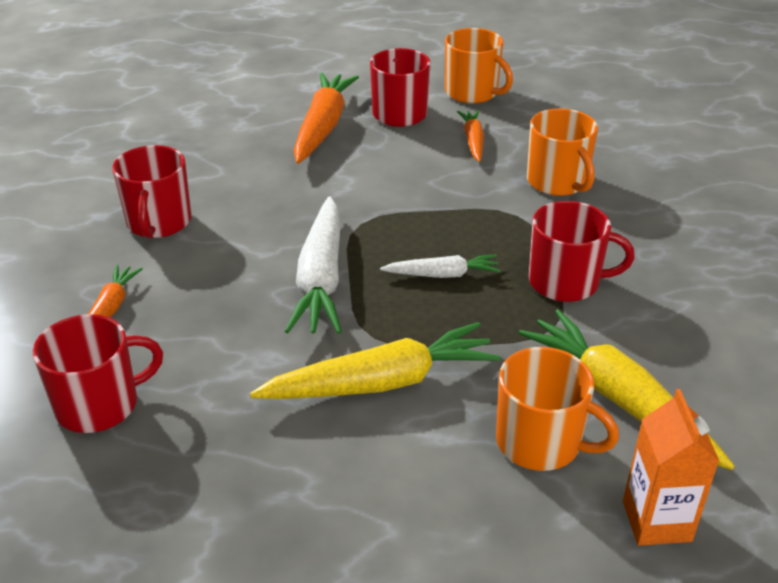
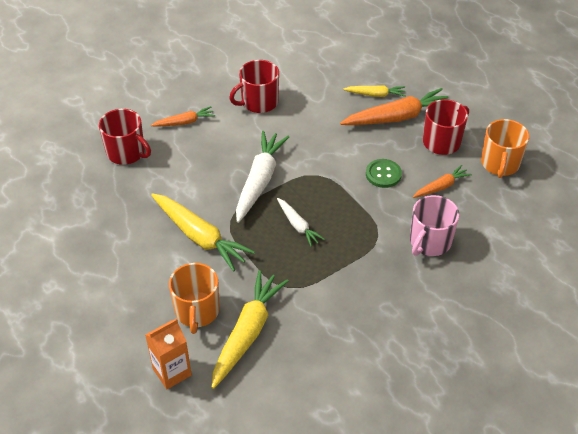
camera: 60 degrees right, 10 degrees up
(263, 127) = (375, 94): none -> yellow carrot
(321, 278) = (259, 181): white carrot -> white carrot turned 135 degrees clockwise
(412, 172) = (383, 174): none -> green button
(558, 182) = (429, 242): orange mug -> pink mug
(565, 282) = (330, 279): red mug -> none

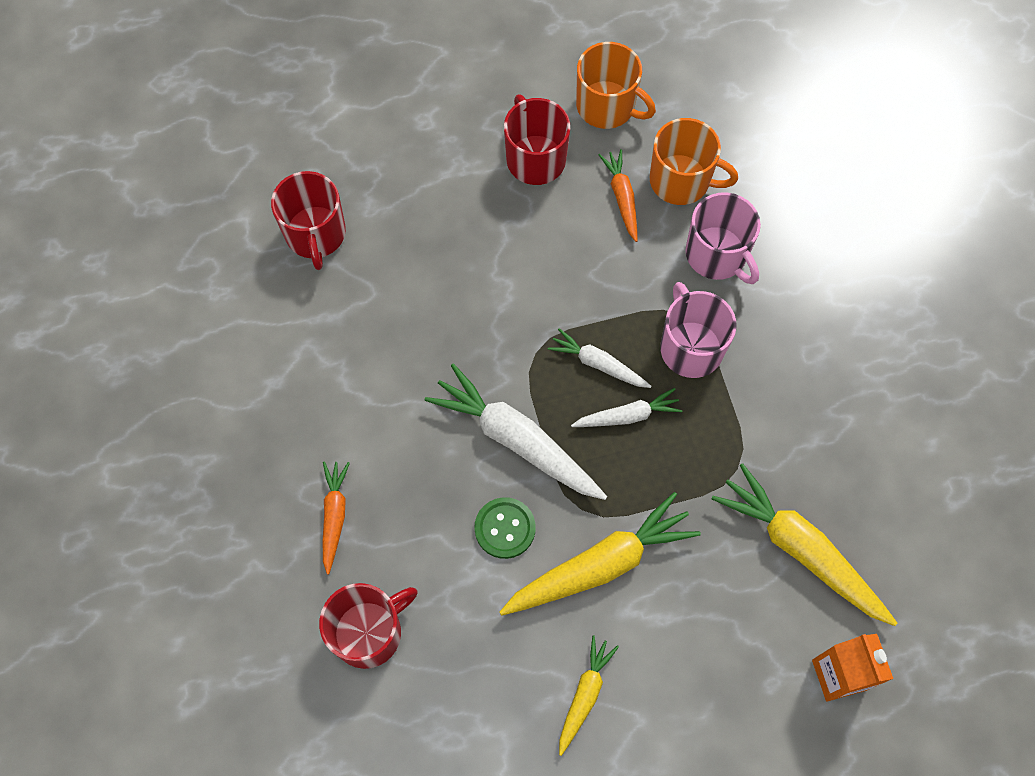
camera: 70 degrees left, 20 degrees up
(197, 311) = (742, 609): orange mug -> orange mug (681, 180)
(259, 102) = (337, 383): red mug -> red mug (315, 234)
(324, 204) = (598, 364): none -> white carrot
(358, 244) = (690, 347): none -> pink mug
(375, 94) = (396, 206): yellow carrot -> yellow carrot (584, 695)
(383, 174) = (569, 262): green button -> green button (505, 528)
(397, 117) = (459, 196): orange carrot -> none

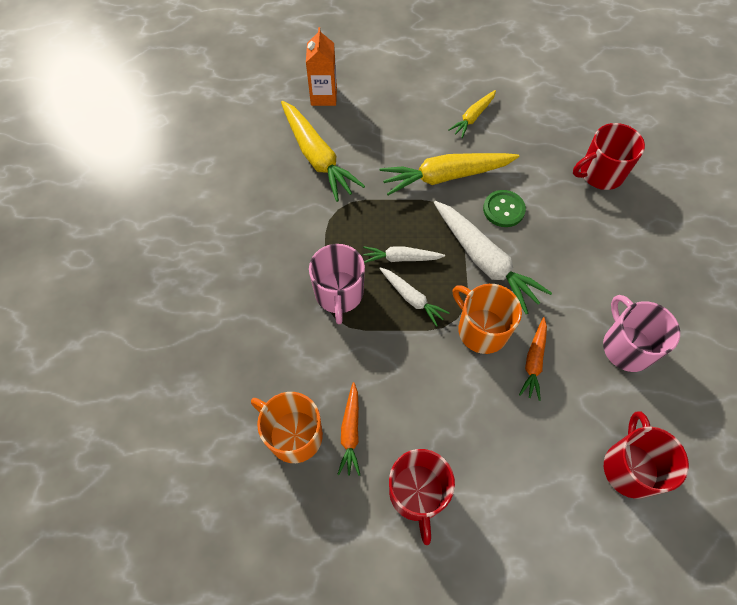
camera: 165 degrees left, 5 degrees down
(334, 516) = (620, 242): orange carrot -> orange carrot (533, 361)
(607, 106) = (334, 534): orange mug -> orange mug (481, 330)
(717, 255) = (290, 360): pink mug -> pink mug (626, 347)

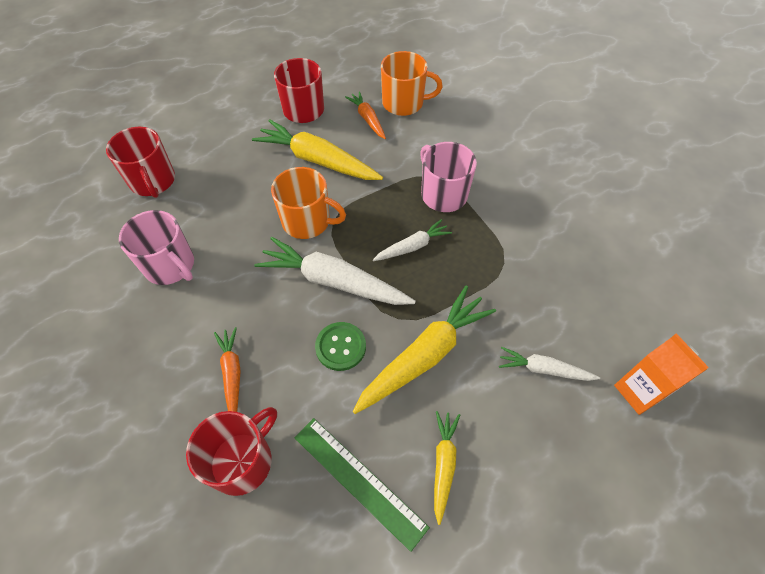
camera: 150 degrees right, 5 degrees down
(317, 157) = (572, 307): yellow carrot -> yellow carrot (318, 160)
(411, 298) = (381, 218): white carrot -> white carrot (544, 369)
(529, 132) = (359, 480): none -> green ruler
(533, 361) = (252, 218): orange carrot -> orange carrot (232, 373)

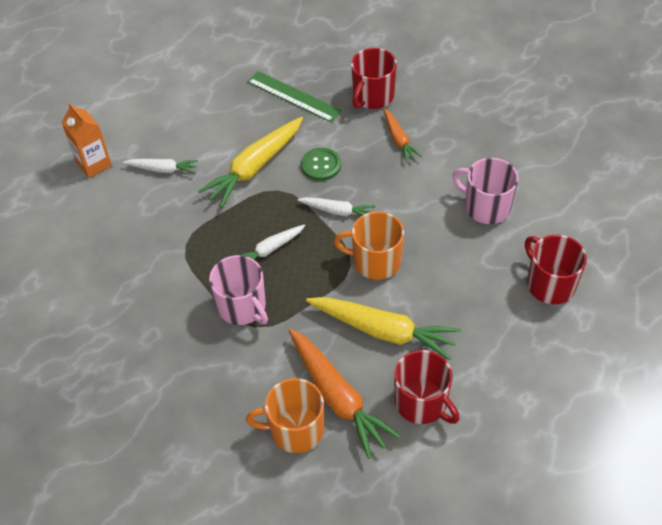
camera: 175 degrees right, 5 degrees down
(334, 281) = (337, 211): white carrot -> white carrot, size x0.55
(367, 119) = (337, 397): orange carrot -> orange carrot, size x1.83
(443, 464) = (239, 110): yellow carrot -> none

